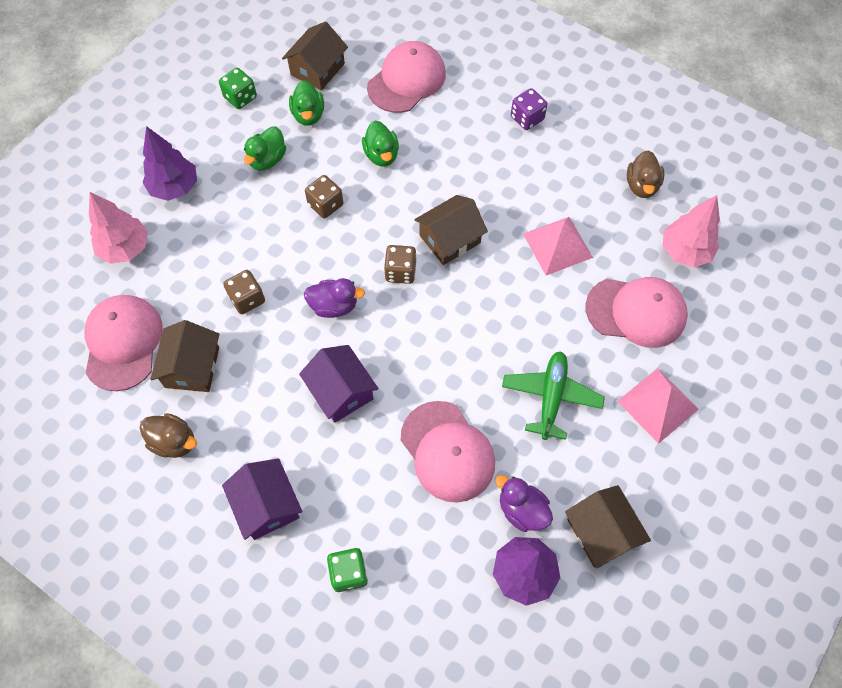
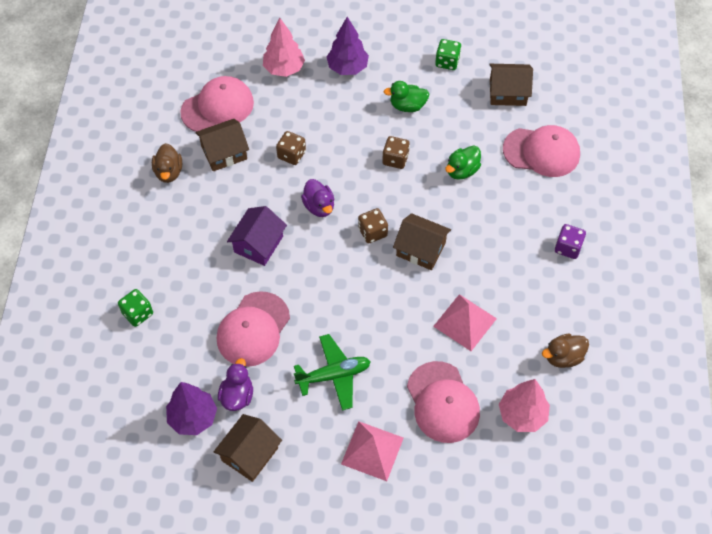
camera: 60 degrees right, 5 degrees down
(267, 505) = (156, 245): purple house -> none
(308, 115) = (463, 109): green duck -> none

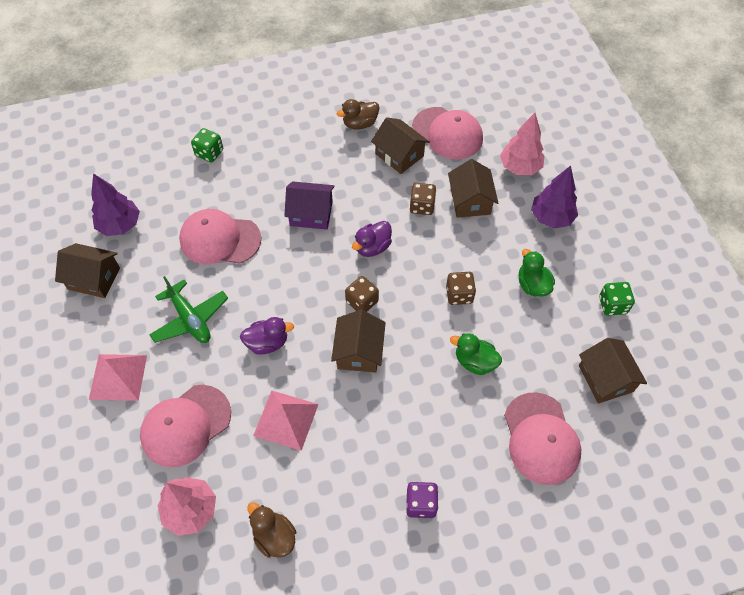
camera: 70 degrees right, 0 degrees up
(237, 396) = (149, 250): purple duck -> purple duck (267, 343)
(303, 117) = (470, 201): none -> brown house

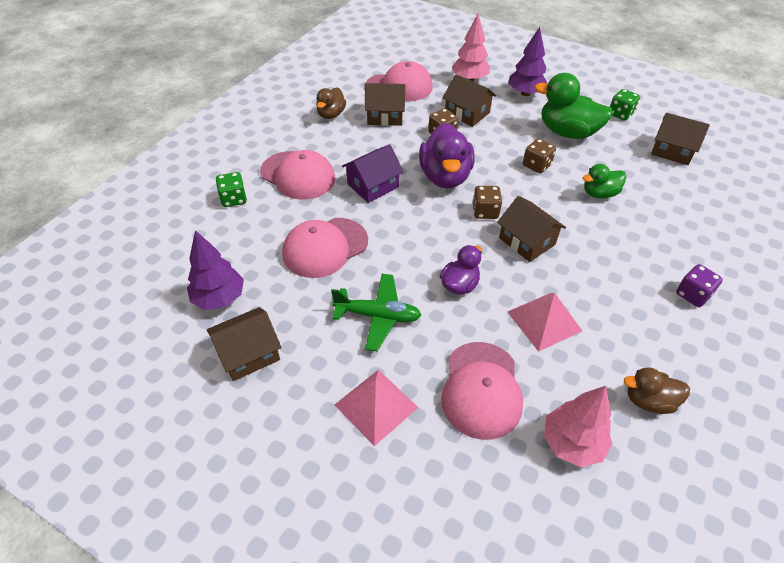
camera: 45 degrees left, 10 degrees down
(372, 247) = (445, 177): purple duck -> purple duck, size x1.75
(532, 285) = (567, 132): green duck -> green duck, size x1.75
(541, 438) = (691, 204): pink cap -> pink cap (298, 175)

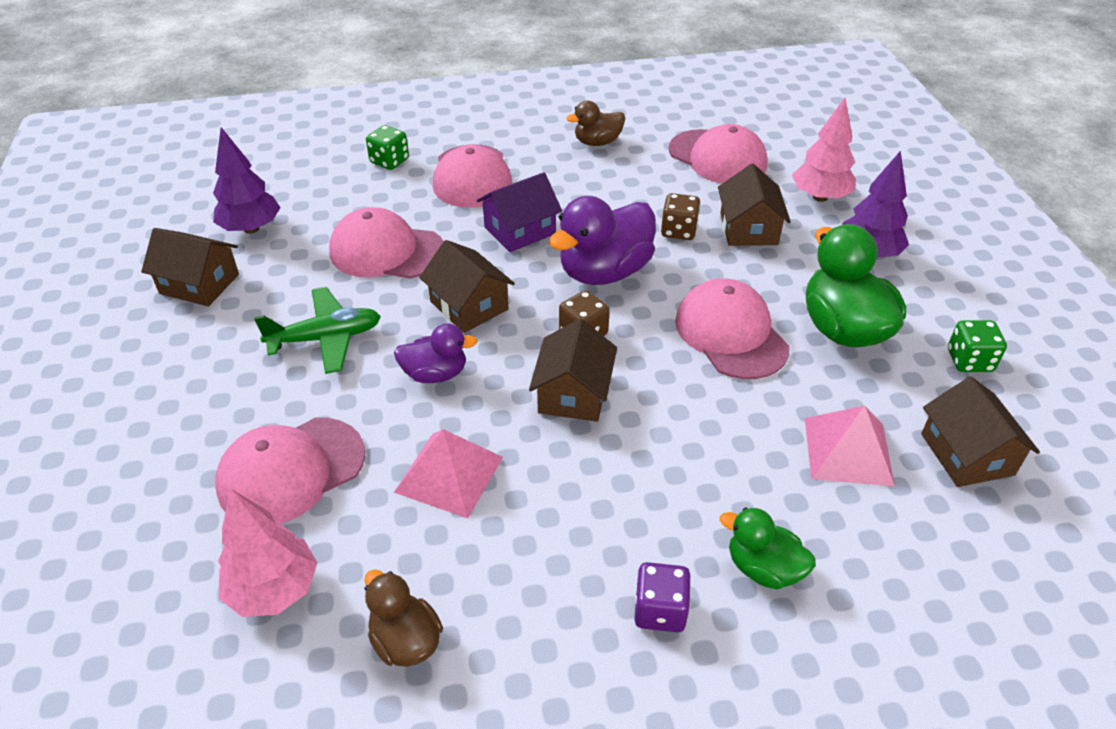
camera: 50 degrees right, 5 degrees down
(373, 185) = (520, 230): purple house -> purple house turned 45 degrees counterclockwise
(376, 406) = (203, 401): pink pyramid -> pink pyramid (848, 451)
(378, 316) = (326, 338): green plane -> green plane turned 75 degrees counterclockwise
(385, 116) = (649, 176): brown house -> brown house (469, 305)
(536, 165) = (731, 334): brown dice -> pink cap
(599, 193) = (754, 418): green duck -> green duck (763, 568)

